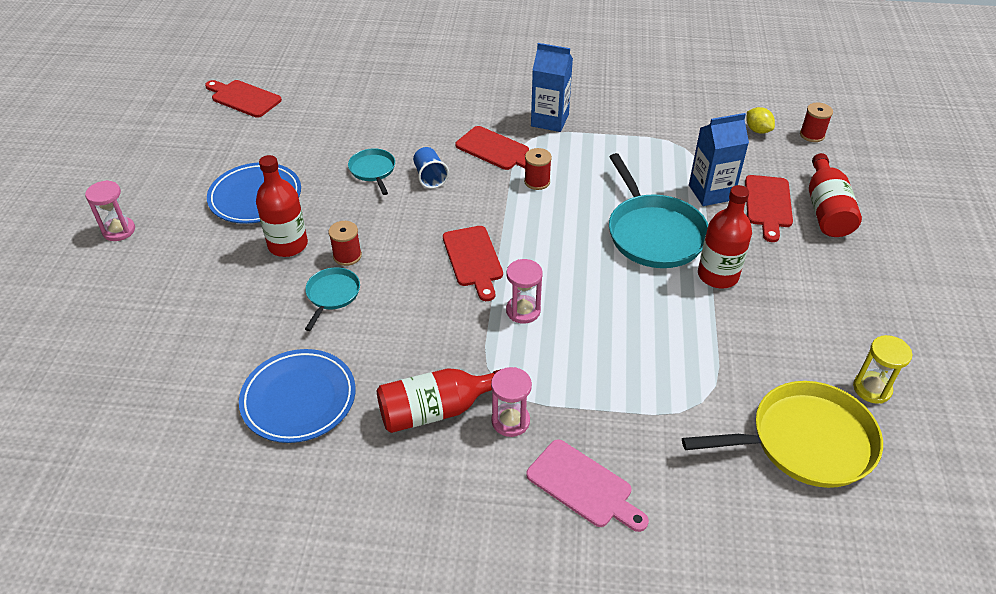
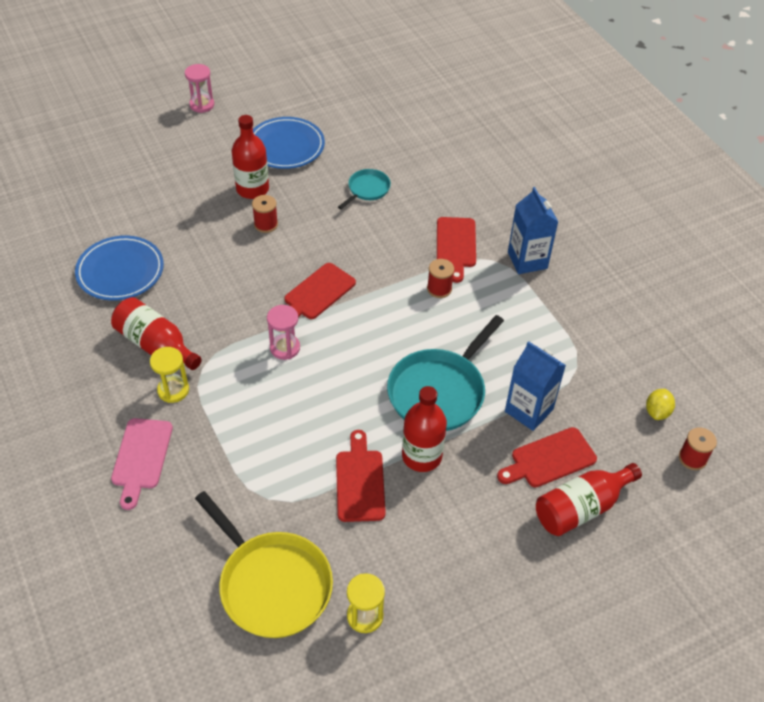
camera: 55 degrees right, 5 degrees up
(243, 98) = (385, 79): red cutting board -> red cutting board (359, 481)
(332, 295) = (222, 237): turquoise pan -> none
(430, 177) = (388, 224): blue cup -> none
(510, 421) = (173, 390): pink hourglass -> yellow hourglass

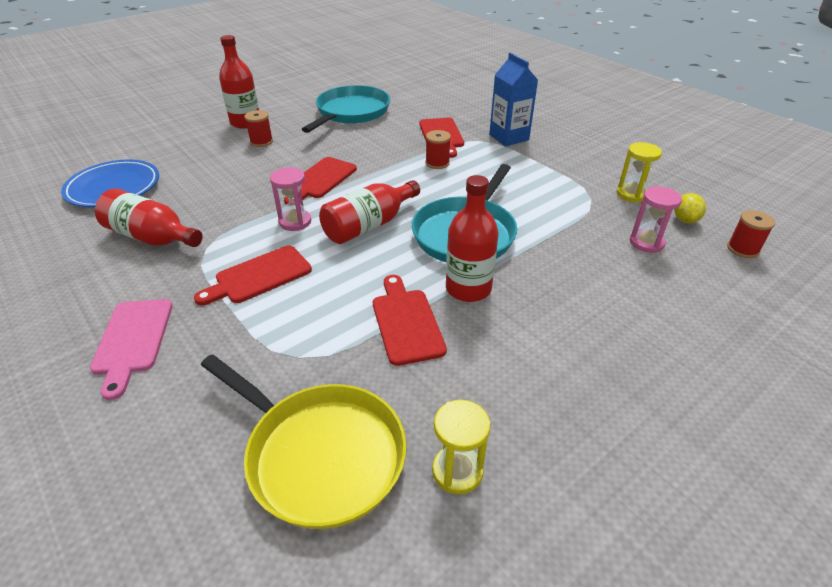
camera: 10 degrees left, 10 degrees down
(173, 390) = (172, 272): yellow hourglass -> yellow hourglass (631, 194)
(202, 105) = (194, 82): pink hourglass -> pink hourglass (646, 243)
(286, 146) = (272, 97): blue plate -> none
(367, 189) = (351, 112): turquoise pan -> turquoise pan, size x1.95
(529, 410) = (562, 235): blue carton -> none
(549, 459) = (604, 271): red cutting board -> red cutting board (259, 276)
(581, 508) = (660, 307): red bottle -> red bottle (368, 225)

